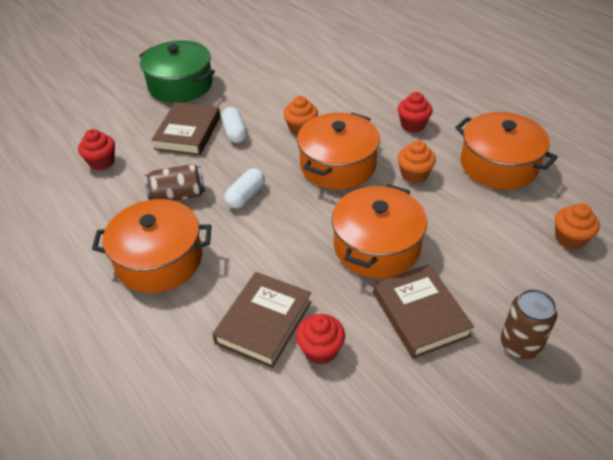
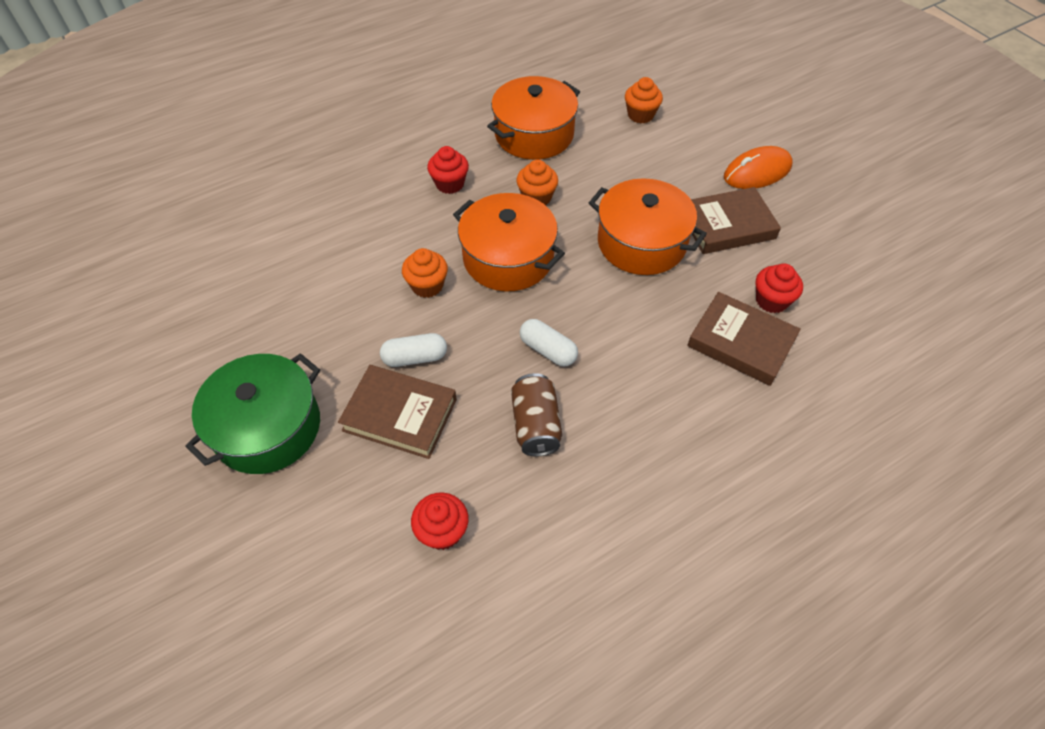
camera: 85 degrees left, 10 degrees up
(159, 260) = (650, 442): orange pot -> none
(520, 345) = (757, 172): brown can -> orange mouse

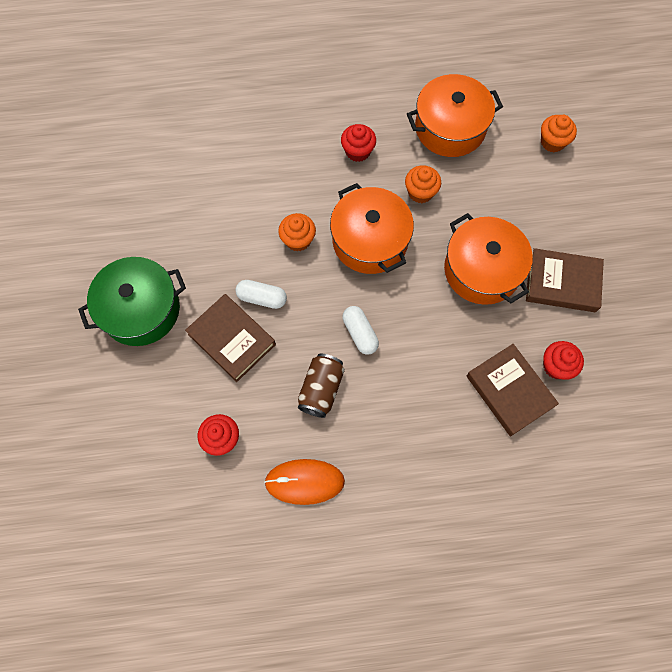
camera: 25 degrees right, 15 degrees up
(757, 172) = (620, 241): orange mouse -> orange mouse (304, 482)

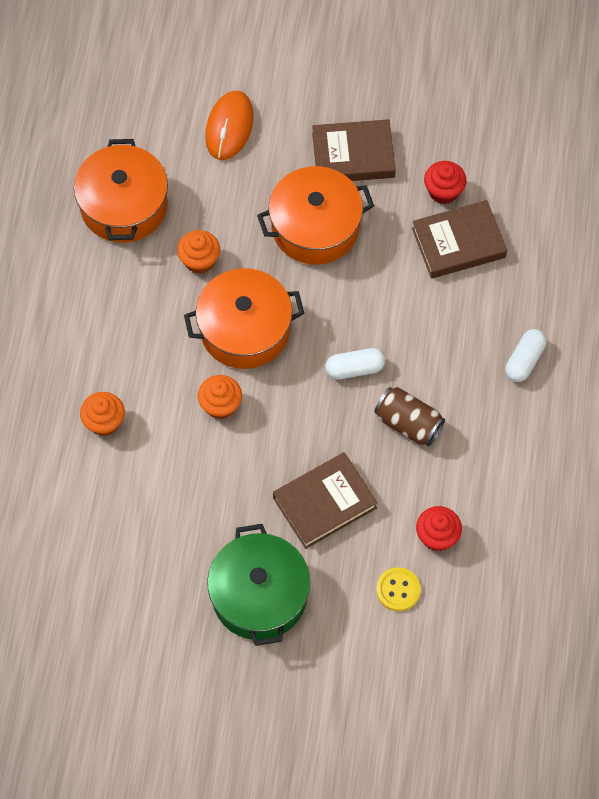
camera: 75 degrees left, 5 degrees down
(166, 417) = (398, 590): none -> yellow button
(262, 298) = (283, 460): white capsule -> white capsule (524, 360)
(304, 482) = (504, 463): orange mouse -> orange mouse (229, 127)
(358, 151) = (123, 312): red cupcake -> none
(552, 142) = (178, 107): orange cupcake -> orange cupcake (104, 422)
(562, 283) = (353, 155): brown book -> brown book turned 60 degrees clockwise

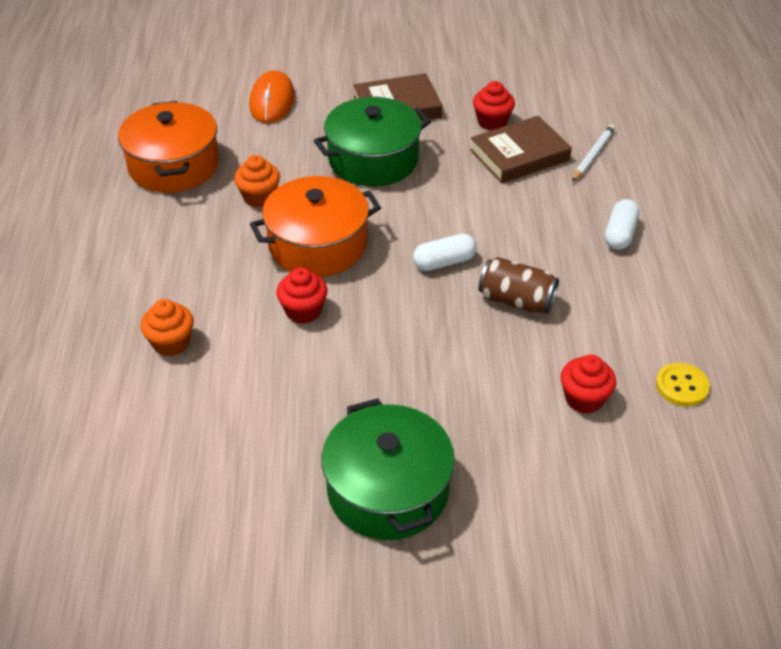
camera: 10 degrees left, 20 degrees down
(220, 405) = (303, 311): orange cupcake -> red cupcake
(315, 227) = (373, 160): orange pot -> green pot
(324, 503) = (443, 384): brown book -> none
(398, 590) = (556, 459): yellow button -> yellow button (682, 386)
(530, 253) = (593, 155): none -> white pencil

